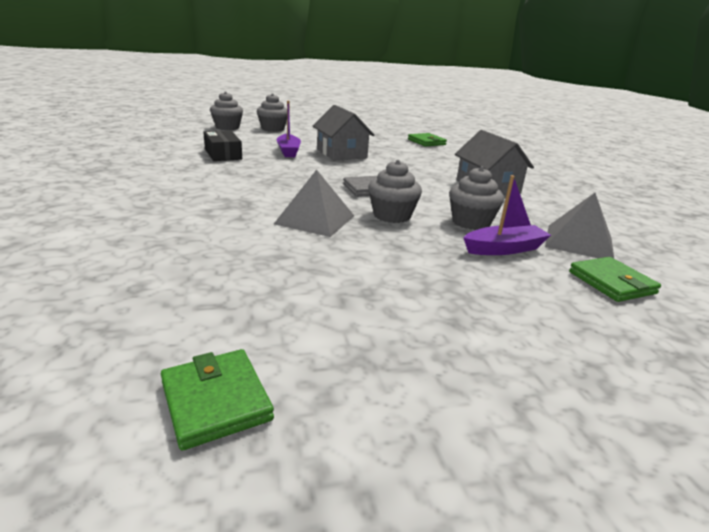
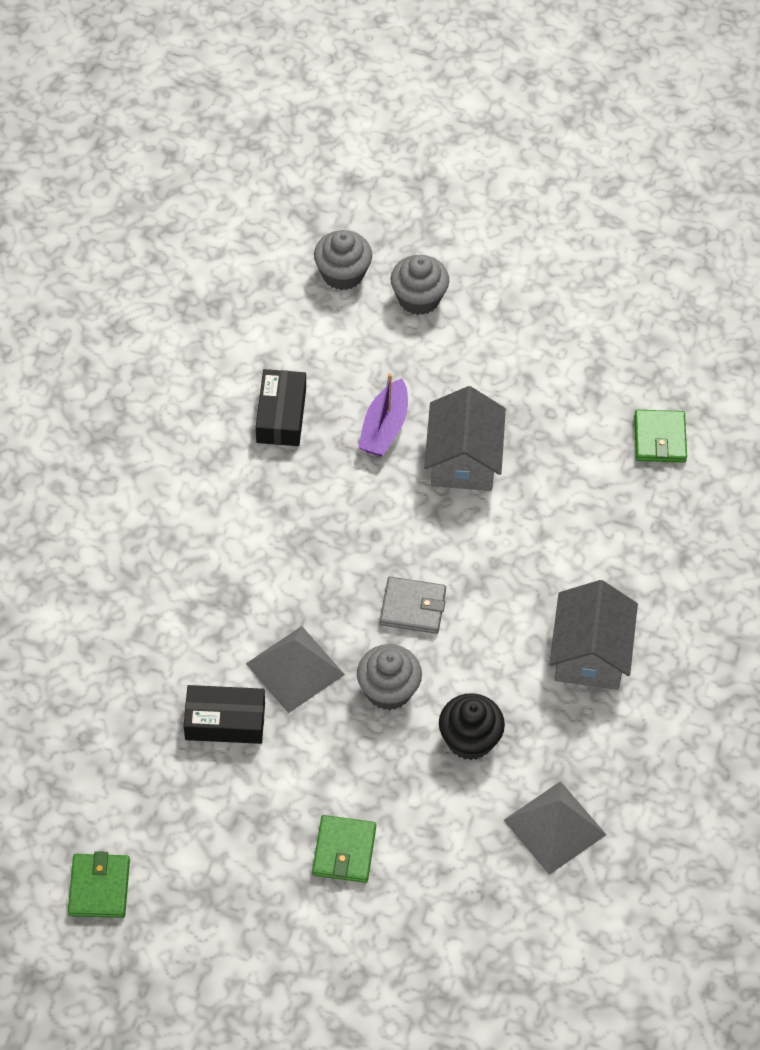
camera: 30 degrees right, 30 degrees up
(280, 250) = (225, 721): none -> black box
(471, 222) = (469, 739): grey cupcake -> black cupcake
(504, 249) = (452, 806): purple boat -> none
(611, 282) = (501, 901): green wallet -> green wallet (344, 851)

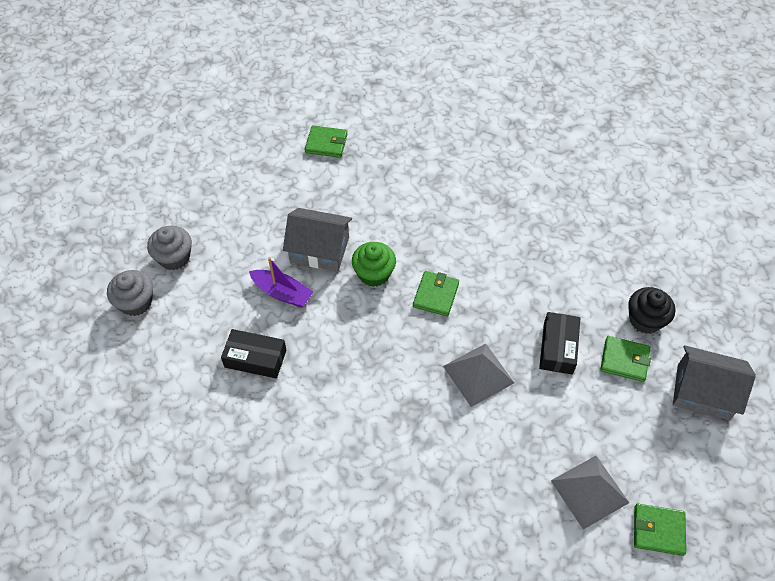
camera: 80 degrees left, 0 degrees up
(225, 721) = (519, 426): black box -> black box (558, 348)
(388, 690) = (500, 318): grey cupcake -> none
(413, 607) = (435, 295): grey wallet -> green wallet
(435, 529) = (374, 274): none -> green cupcake
(469, 739) = (541, 276): black cupcake -> black cupcake (645, 320)
(554, 827) = (605, 239): grey pyramid -> grey pyramid (589, 491)
(590, 653) = (481, 203): grey house -> grey house (703, 392)

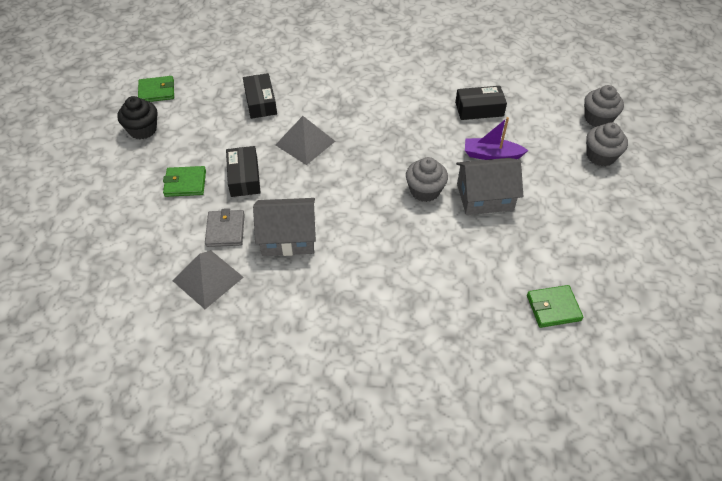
camera: 160 degrees right, 5 degrees down
(374, 274) = (425, 191): green cupcake -> grey cupcake
(435, 295) = (362, 189): green wallet -> none
(517, 460) = (260, 102): none -> black box
(586, 291) = (225, 230): none -> grey wallet
(589, 491) = (206, 98): grey pyramid -> grey pyramid (208, 278)
(645, 320) = (167, 220): black cupcake -> black cupcake (143, 130)
(703, 392) = (117, 178): grey house -> grey house (288, 237)

